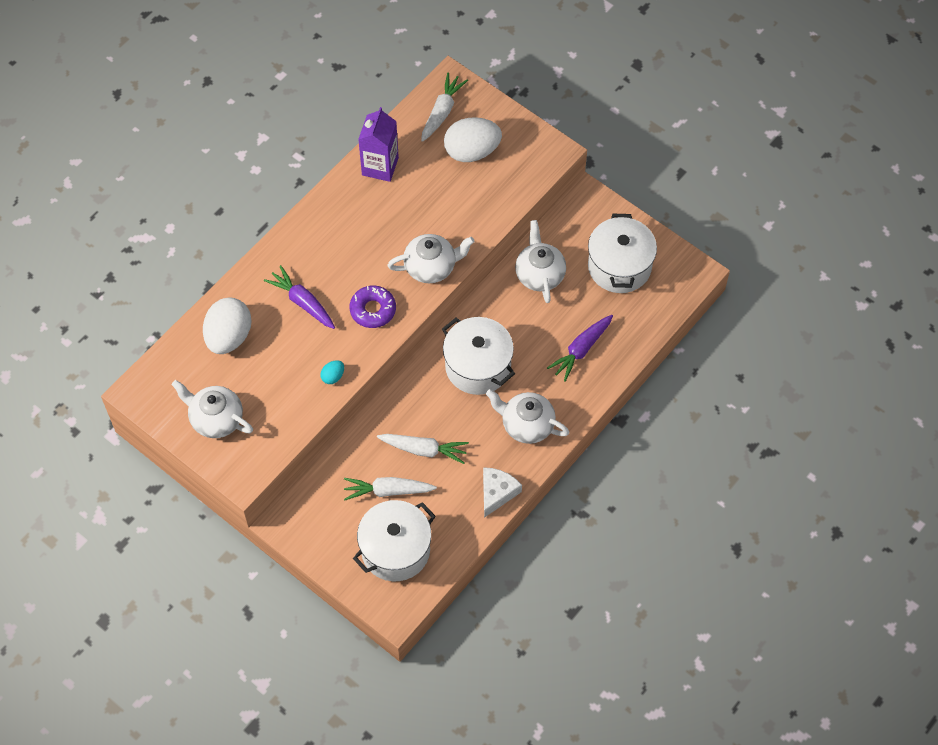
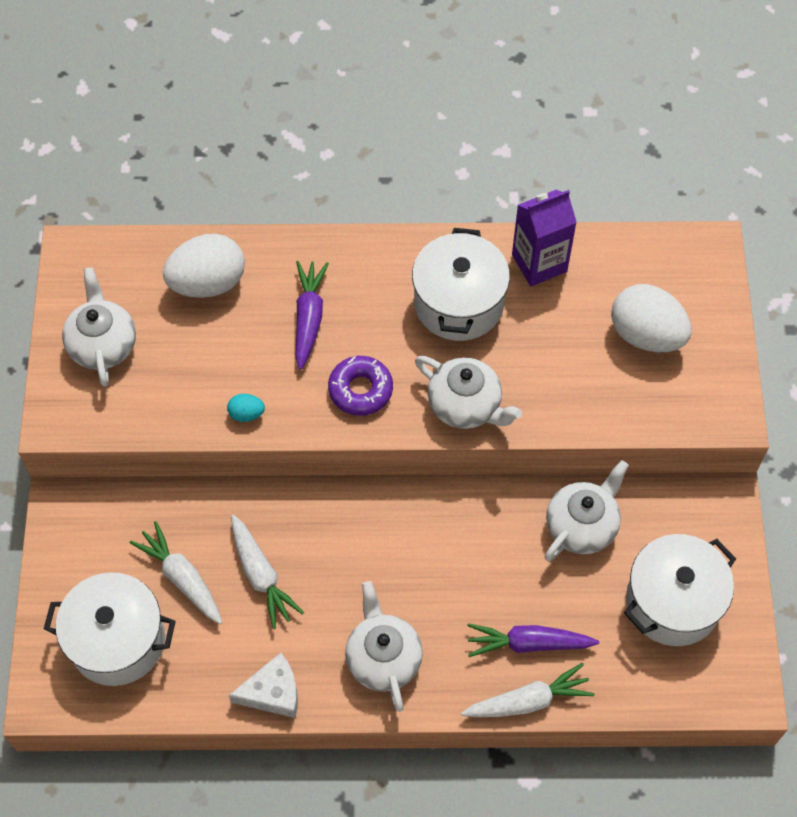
camera: 50 degrees right, 0 degrees up
(442, 112) = (664, 269): white carrot -> white carrot (528, 701)
(478, 366) = (410, 551): white pot -> white pot (458, 303)

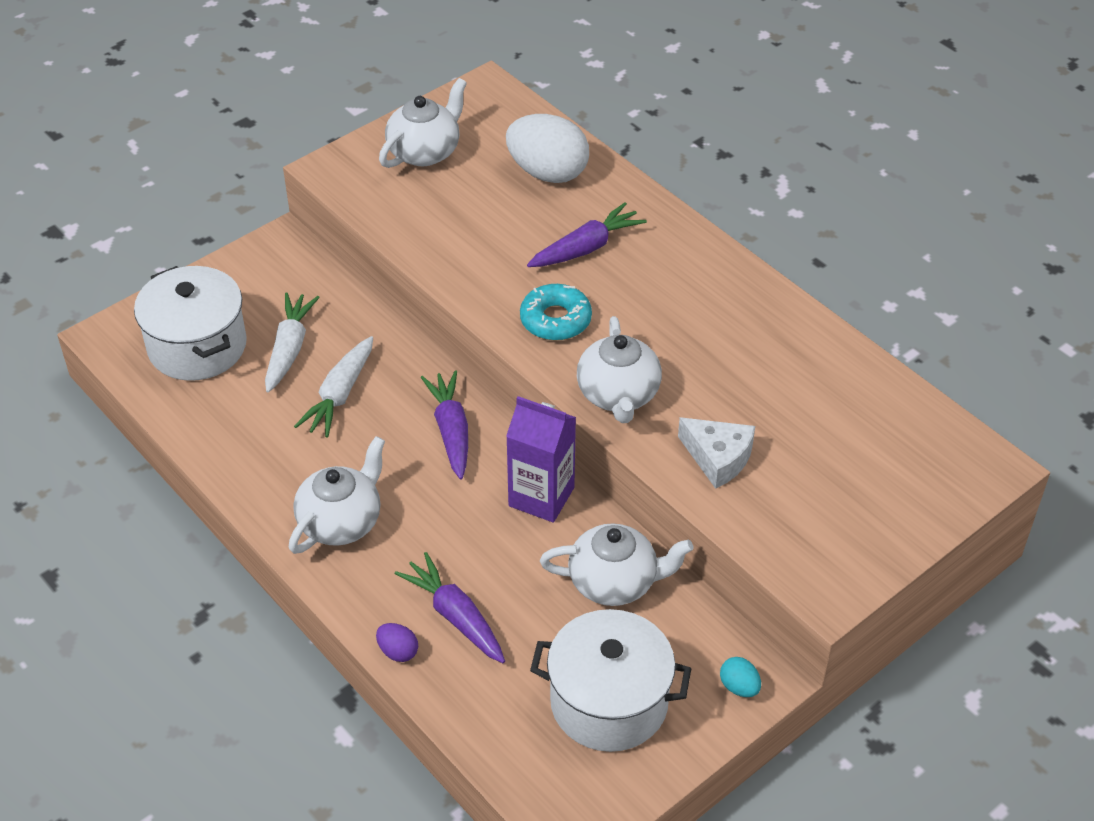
camera: 50 degrees right, 15 degrees down
(246, 414) = (455, 266): turquoise egg -> turquoise egg (739, 687)
(273, 692) = (240, 469): white cheese -> white cheese (718, 458)
(360, 390) = (555, 320): purple donut -> turquoise donut
(363, 527) = (451, 431): none -> purple carrot
(458, 303) = (713, 329): white pot -> none
(528, 701) = (398, 651): white carrot -> purple egg
(539, 263) = (819, 357): purple carton -> purple carton (541, 497)
(646, 335) = (839, 475): white egg -> none

